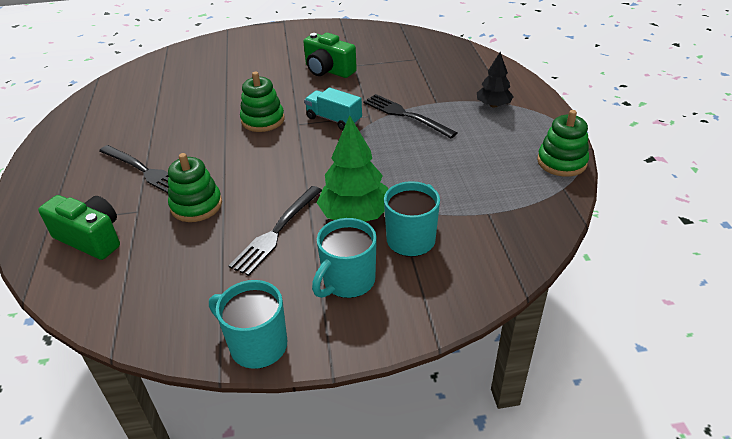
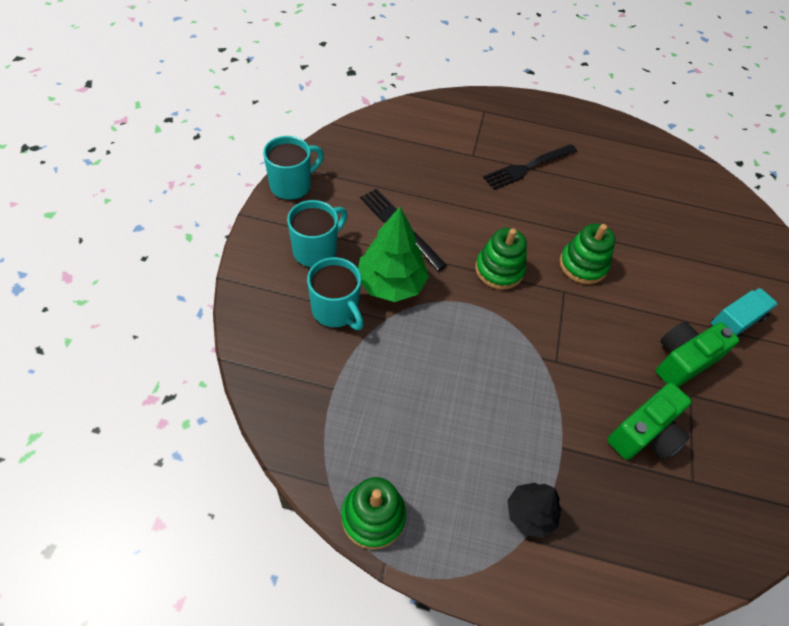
camera: 105 degrees right, 15 degrees up
(91, 238) = (452, 128): green camera -> green camera (644, 434)
(196, 205) = (462, 188): green stacking toy -> green stacking toy (499, 270)
(334, 119) = (561, 325): turquoise truck -> turquoise truck (735, 322)
(347, 281) = (316, 250): turquoise mug -> turquoise mug turned 75 degrees clockwise
(405, 115) = (544, 398): black fork -> none

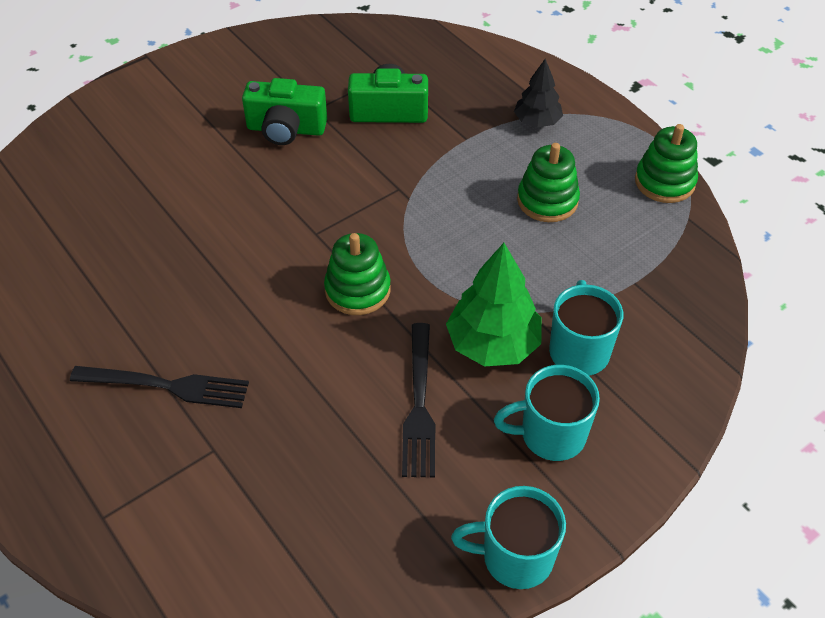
camera: 135 degrees left, 5 degrees down
(582, 265) = (263, 244): green stacking toy -> green stacking toy (547, 200)
(735, 322) = (194, 125): turquoise truck -> none

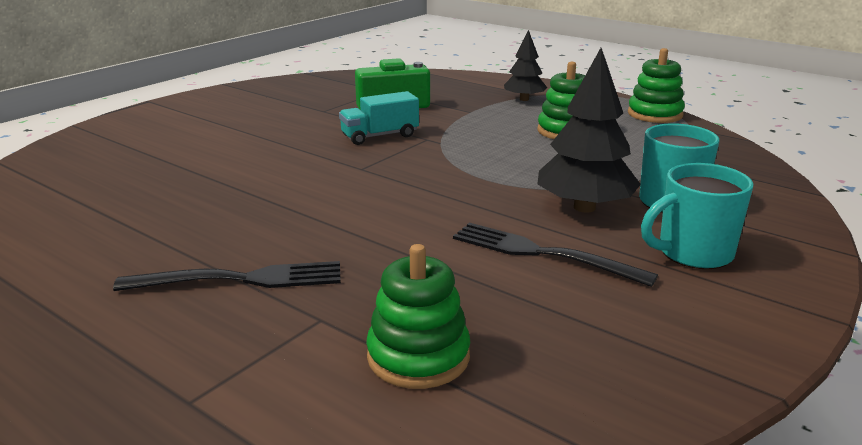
camera: 15 degrees left, 25 degrees down
(286, 129) = (301, 121): green camera -> none
(354, 174) = (380, 136): none -> turquoise truck
(357, 290) = (424, 193): green stacking toy -> green stacking toy (418, 356)
(419, 405) = (541, 253): black fork -> black fork turned 135 degrees clockwise
(493, 344) = (584, 207): green tree -> black tree
(515, 557) = (740, 345): turquoise mug -> none

